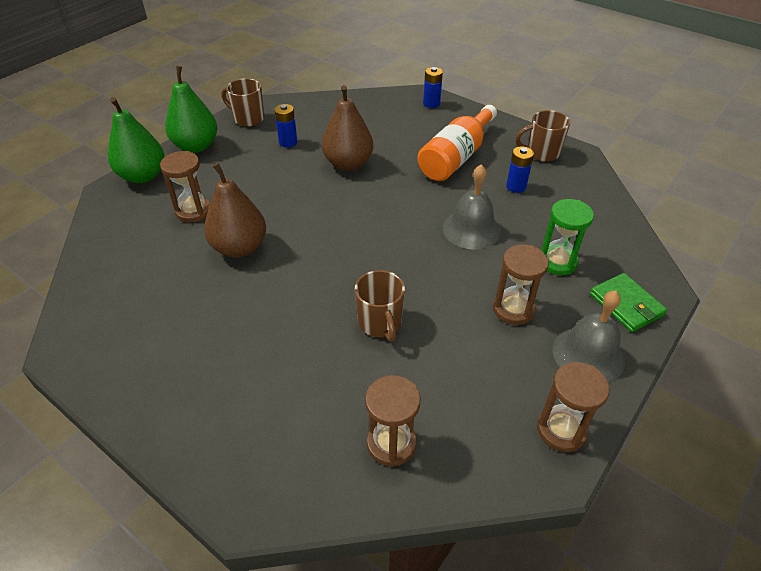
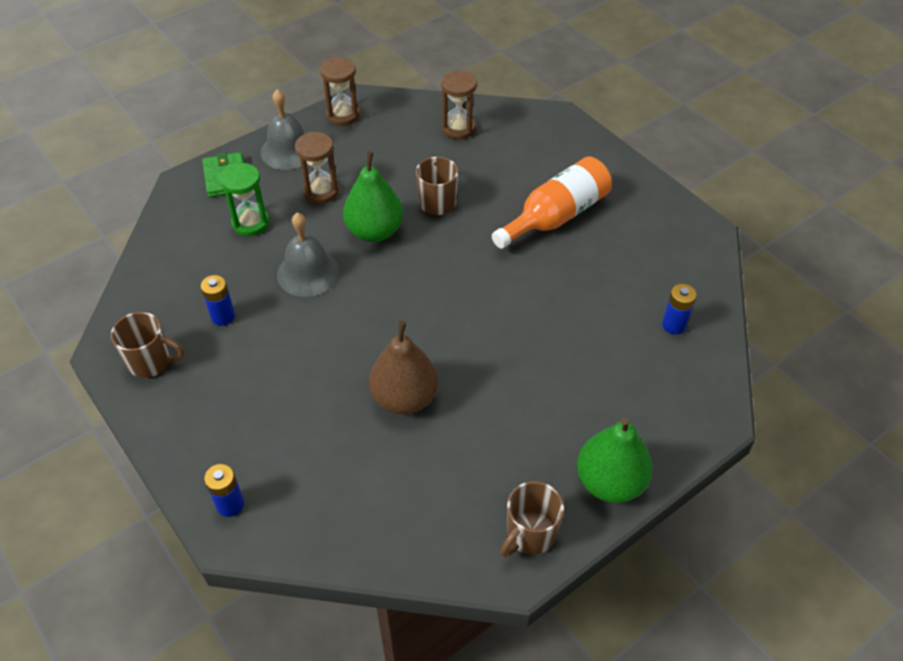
camera: 165 degrees left, 5 degrees up
(143, 176) = (678, 435): green pear -> green pear (374, 231)
(194, 211) = (605, 359): brown hourglass -> none
(240, 247) = (554, 300): brown pear -> none
(248, 118) = (530, 534): brown mug -> brown mug turned 90 degrees clockwise
(288, 142) = (476, 460): blue battery -> blue battery (674, 325)
(456, 157) = (262, 378): orange bottle -> orange bottle (556, 216)

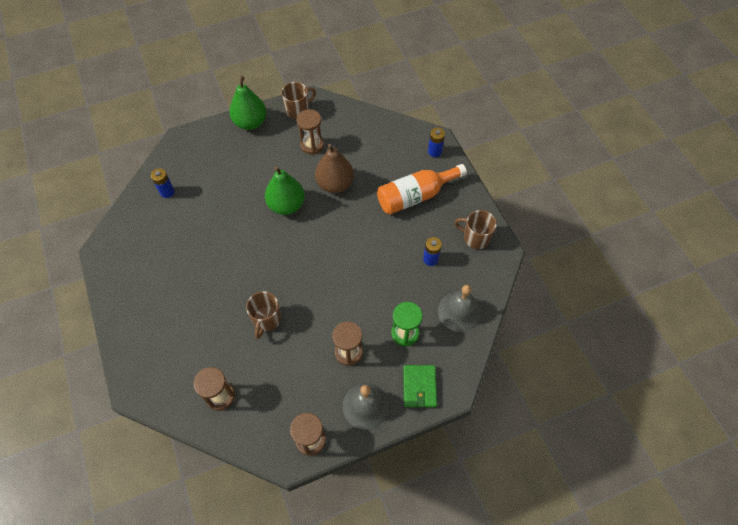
camera: 165 degrees left, 10 degrees up
(308, 273) = (372, 280): grey bell -> grey bell (459, 311)
(374, 231) = (319, 303): green pear -> green pear (286, 205)
(472, 462) = (312, 145): none -> brown hourglass
(556, 216) = (191, 286): orange bottle -> orange bottle (415, 196)

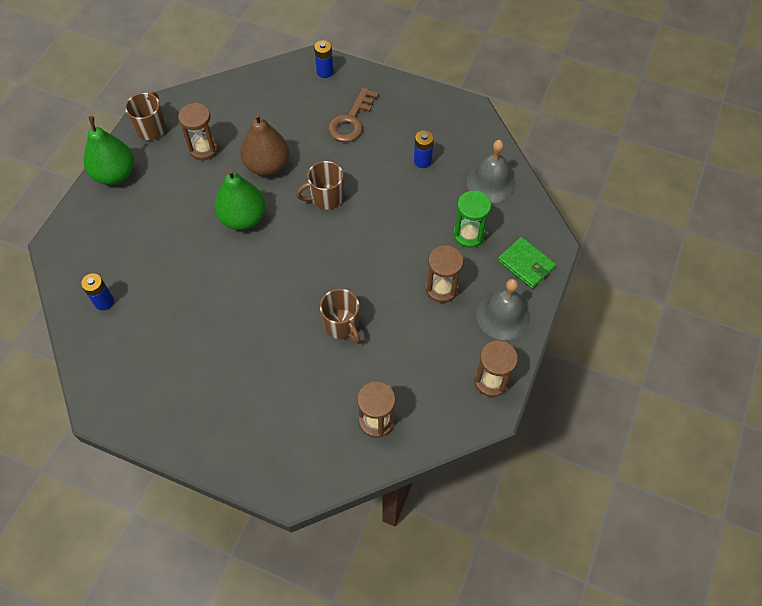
camera: 45 degrees left, 0 degrees up
(415, 196) = (351, 121): orange bottle -> brown key
(475, 238) = (438, 116): brown mug -> brown mug (326, 198)

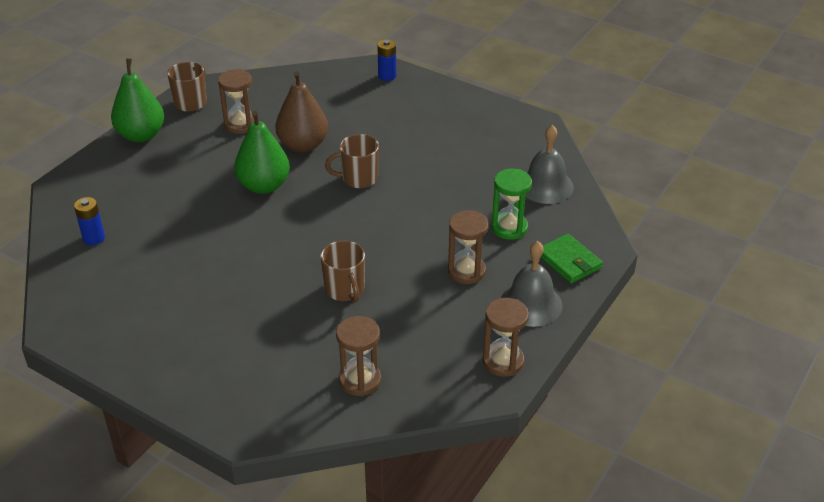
camera: 10 degrees right, 20 degrees down
(351, 121) = (404, 118): brown key -> none
(422, 161) = (473, 159): blue battery -> none

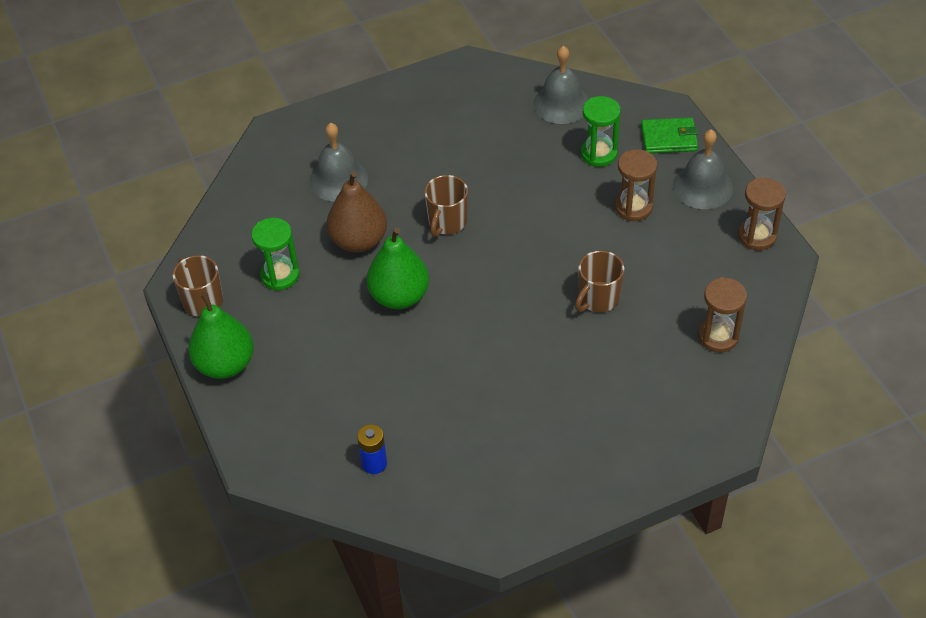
camera: 55 degrees left, 10 degrees up
(240, 124) = (280, 275): brown hourglass -> green hourglass
(345, 290) = (598, 299): brown mug -> brown mug turned 120 degrees clockwise
(355, 112) = (338, 179): none -> grey bell
(387, 76) = (299, 130): blue battery -> none

